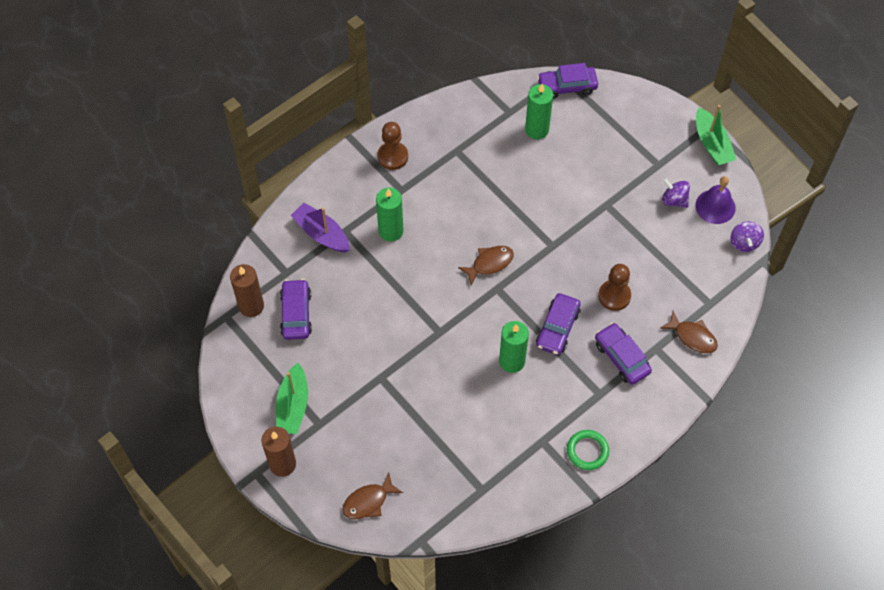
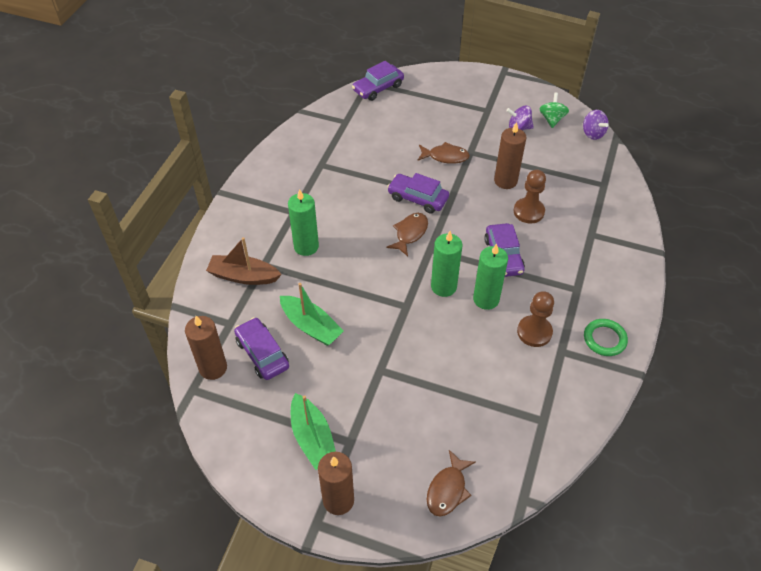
camera: 30 degrees left, 10 degrees down
(321, 234) = (243, 276): purple boat -> brown boat
(392, 156) = (269, 191): brown pawn -> brown pawn (534, 332)
(537, 129) = (376, 124): green candle -> green candle (443, 286)
(616, 253) = (505, 181): none -> brown candle
(621, 357) = (571, 253): purple car -> purple car (417, 198)
(692, 337) = (611, 213): brown fish -> brown fish (445, 157)
(712, 144) = (515, 82): green boat -> green boat (311, 326)
(715, 206) = (552, 119): purple bell -> green spinning top

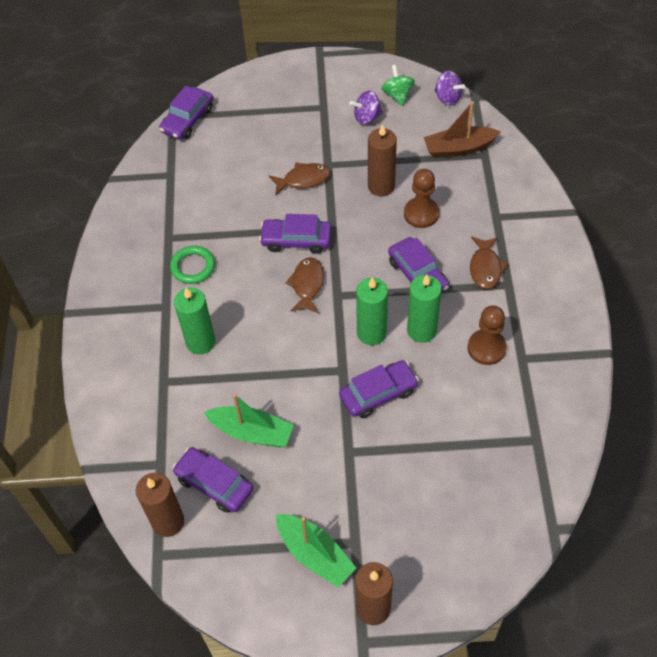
camera: 20 degrees left, 5 degrees up
(243, 276) = (147, 403): brown boat -> brown boat (459, 148)
(426, 334) = (378, 393): none -> purple car
(448, 489) = (476, 550): brown fish -> brown fish (485, 268)
(604, 339) = (558, 329): green ring -> green ring (193, 267)

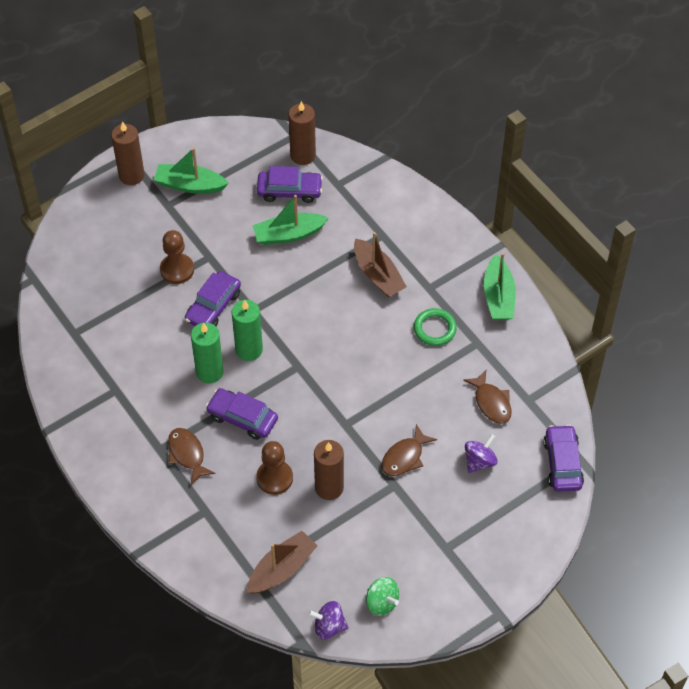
camera: 145 degrees right, 0 degrees up
(114, 266) = (498, 297): none -> green boat
(200, 342) = (378, 275): green candle -> brown boat
(296, 240) = (367, 396): purple car -> none
(307, 285) = (328, 362): brown fish -> brown fish (491, 402)
(366, 117) = (394, 558): purple spinning top -> purple spinning top (479, 461)
(486, 348) = (148, 384): brown pawn -> brown pawn (177, 270)

